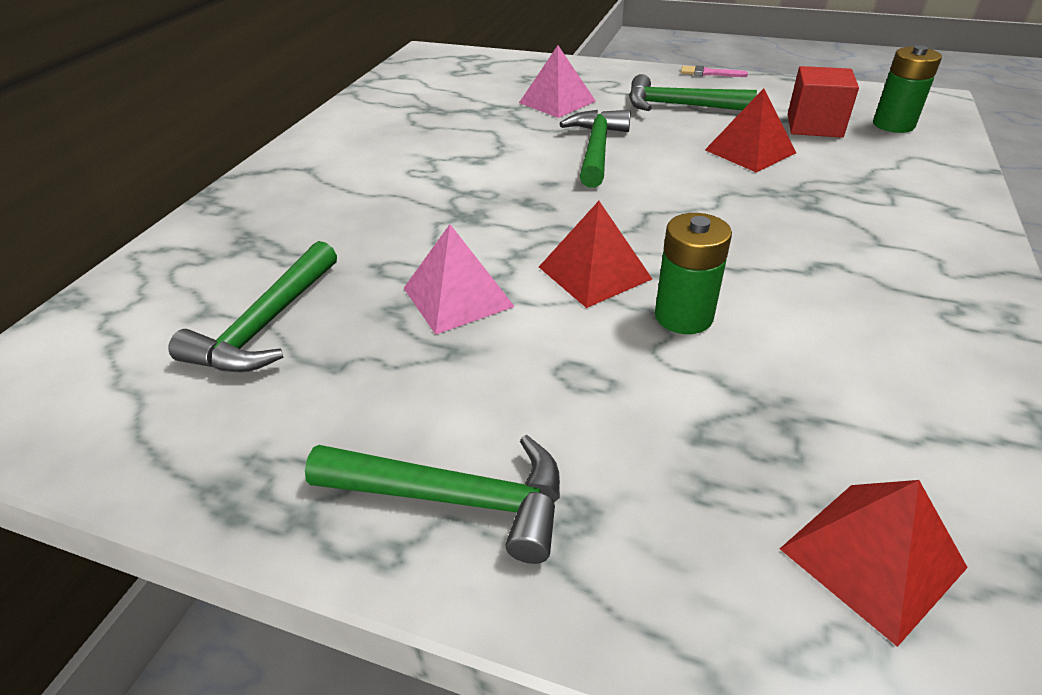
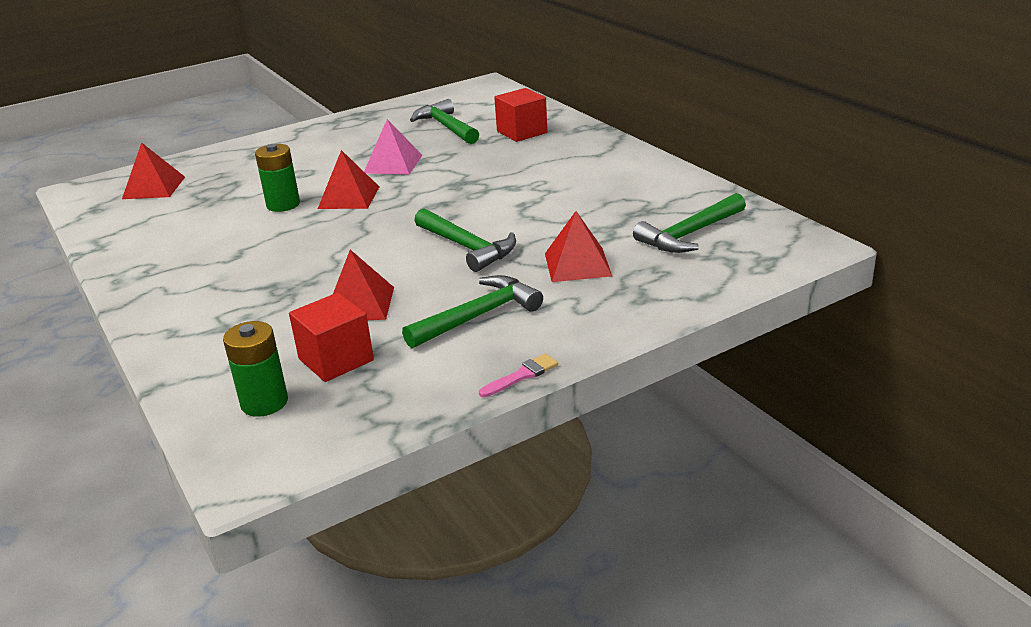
camera: 130 degrees right, 10 degrees down
(255, 244) = (522, 132): none -> red cube
(454, 498) = (298, 140): green hammer -> green hammer (690, 234)
(557, 102) = (577, 264): pink pyramid -> red pyramid

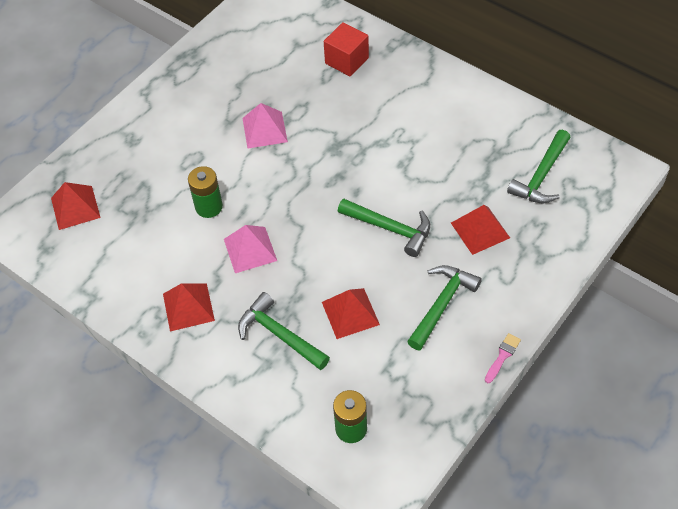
camera: 20 degrees left, 25 degrees up
(294, 239) = (250, 250): none -> pink pyramid
(336, 359) = (371, 375): red cube -> none
(349, 197) = (257, 185): red pyramid -> red pyramid (188, 307)
(446, 127) = (277, 64): green hammer -> green hammer (280, 335)

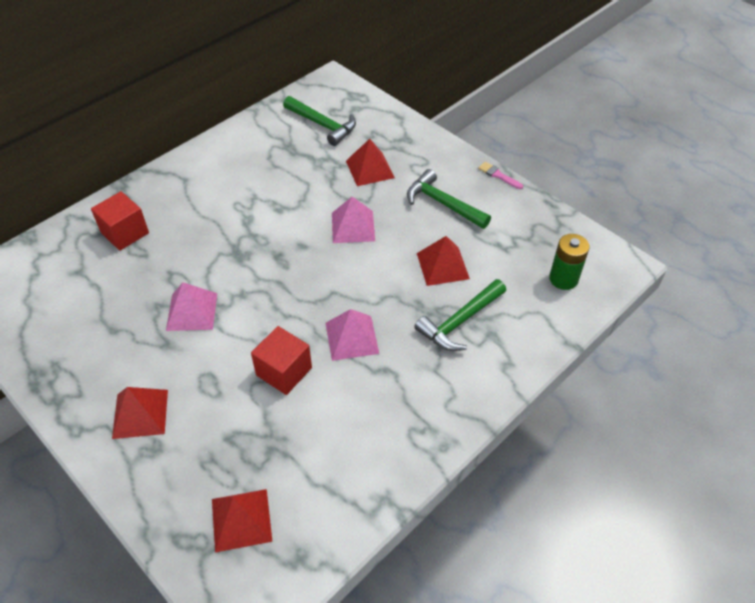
camera: 85 degrees left, 5 degrees down
(188, 307) = (415, 399): red pyramid -> red pyramid (140, 414)
(209, 207) = (284, 371): green battery -> red cube
(390, 228) = (353, 226): green hammer -> pink pyramid

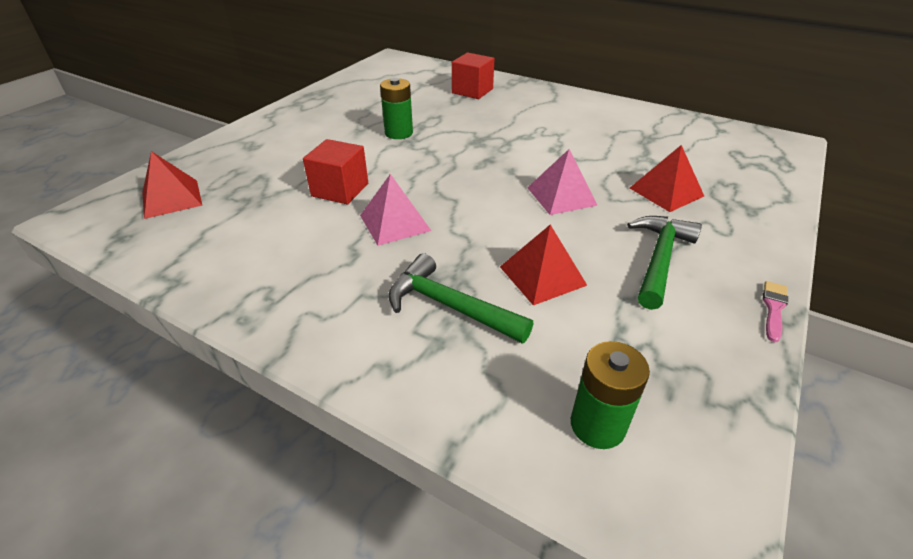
camera: 75 degrees right, 10 degrees down
(140, 414) = (285, 134): red pyramid -> none
(192, 311) = (398, 133): pink pyramid -> green battery
(322, 125) = (705, 150): green hammer -> none

